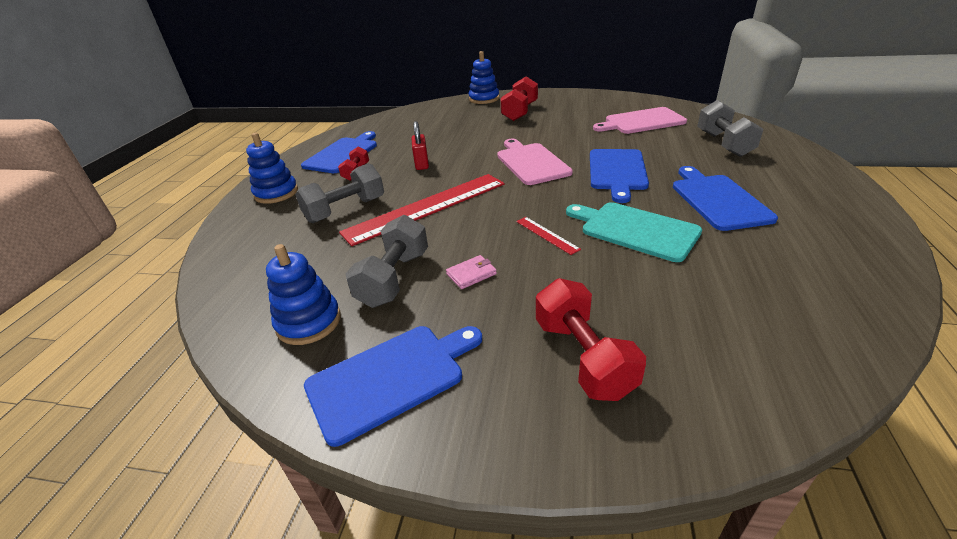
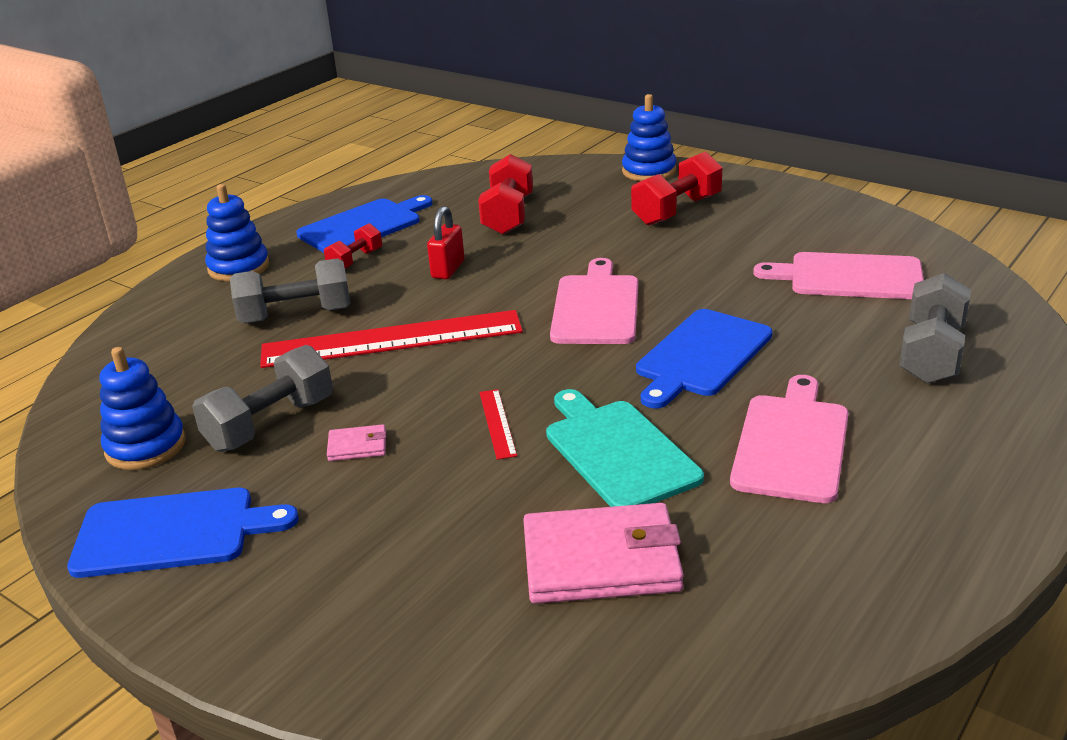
camera: 25 degrees right, 5 degrees down
(583, 357) = (377, 581): red dumbbell -> red dumbbell (508, 215)
(704, 292) = (601, 560): none -> pink wallet
(718, 200) = (792, 443): blue cutting board -> pink cutting board

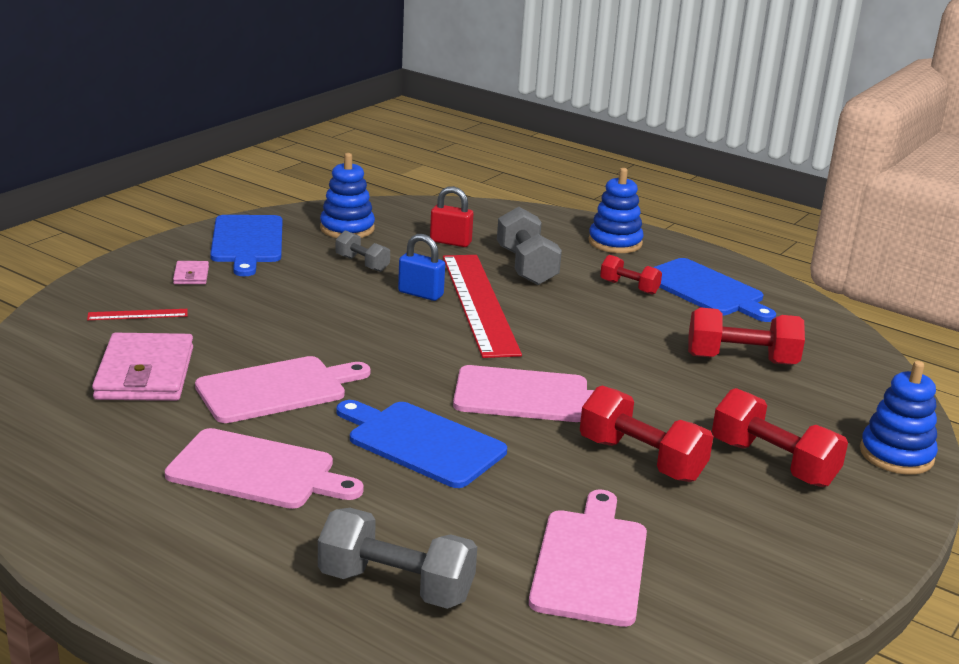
camera: 85 degrees right, 5 degrees down
(270, 424) = (362, 264): grey dumbbell -> grey dumbbell, size x0.59
(357, 446) = (322, 292): pink wallet -> pink wallet (191, 275)
(365, 377) = (420, 294): none -> blue padlock
(448, 269) = (611, 327): red padlock -> red padlock (450, 242)
(497, 423) = (336, 343): red ruler -> red ruler (138, 315)
(618, 452) = (277, 389): turquoise cutting board -> pink cutting board
(691, 257) = (641, 459): none -> red dumbbell

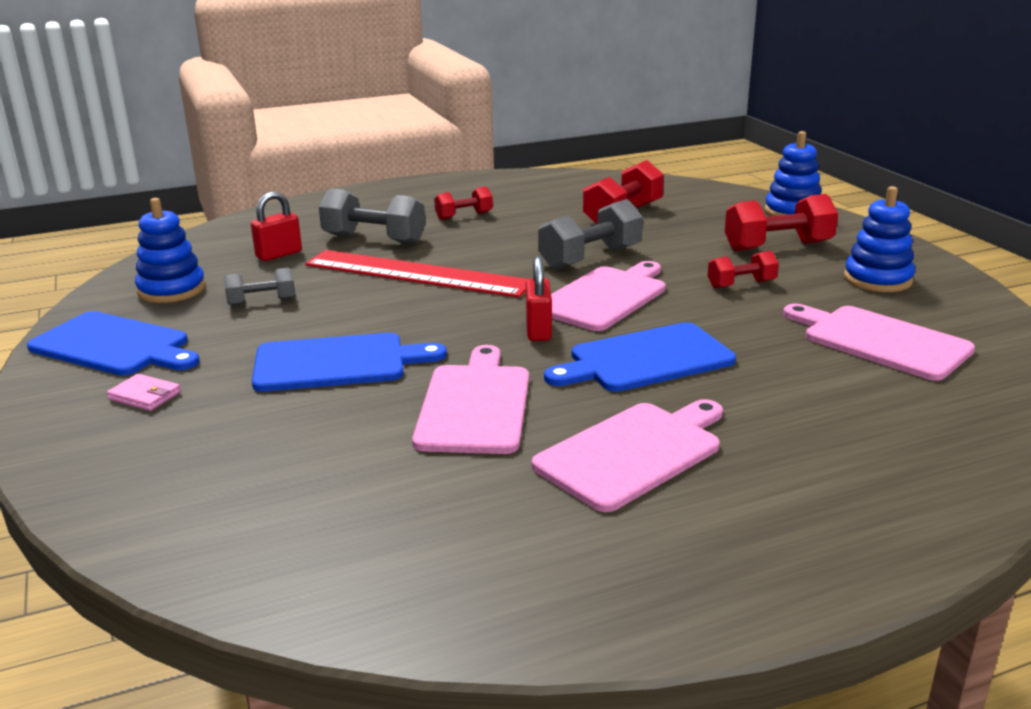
camera: 55 degrees left, 0 degrees up
(138, 315) = (196, 451): red ruler -> none
(145, 374) = (352, 476): pink wallet -> none
(396, 586) = (881, 429): grey dumbbell -> grey dumbbell (590, 258)
(420, 294) = (364, 292): blue padlock -> none
(427, 382) = (538, 330): none -> red padlock
(615, 242) = (379, 200): blue stacking toy -> blue stacking toy (877, 279)
(641, 459) = (741, 284): red dumbbell -> red dumbbell, size x0.59
(705, 290) = (502, 195): blue cutting board -> blue cutting board (337, 363)

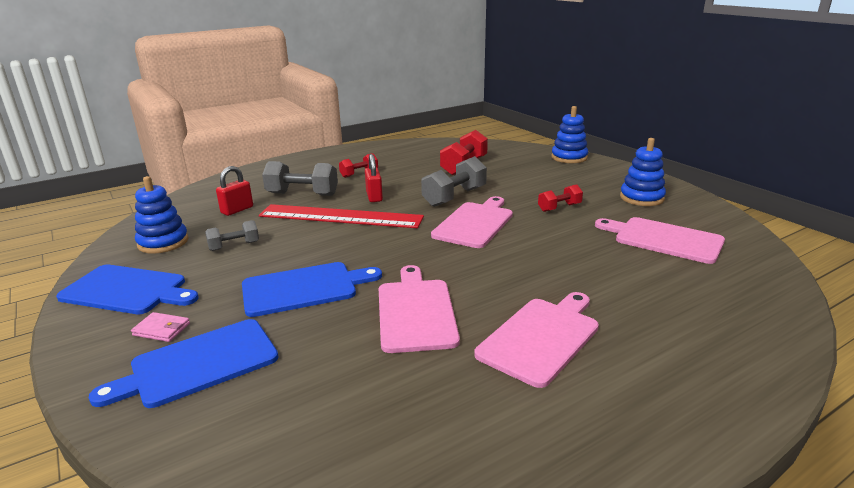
camera: 10 degrees left, 0 degrees up
(538, 330) = (439, 251): red padlock -> red padlock (374, 197)
(645, 359) = (520, 266): blue cutting board -> blue cutting board (198, 364)
(777, 246) = (570, 180): red dumbbell -> none

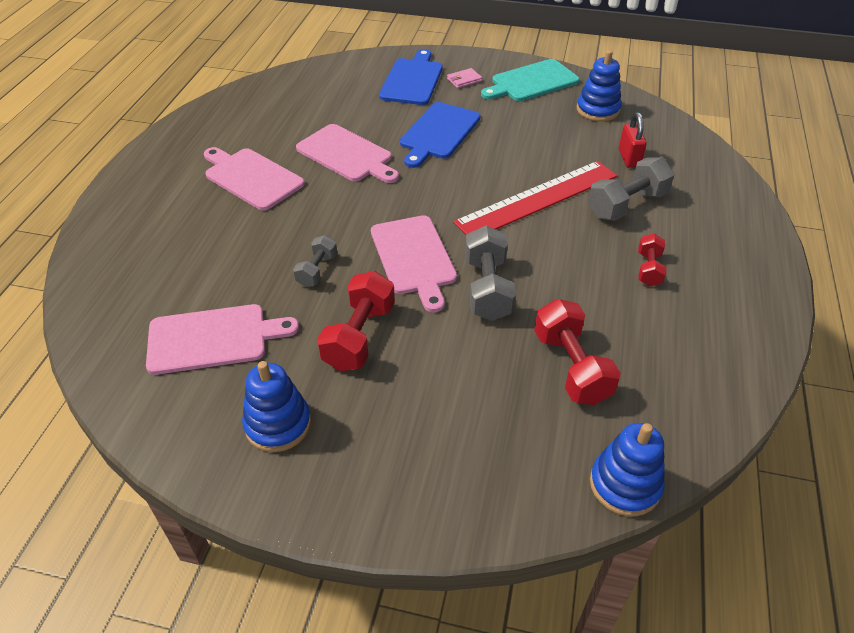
camera: 135 degrees right, 20 degrees up
(127, 290) = (532, 82): blue cutting board -> turquoise cutting board
(234, 246) = (548, 132): grey dumbbell -> grey dumbbell (317, 270)
(374, 197) = (560, 241): red padlock -> none
(541, 337) = (251, 177): pink cutting board -> pink cutting board turned 135 degrees clockwise
(559, 208) = (359, 336): red dumbbell -> red dumbbell, size x1.70
(569, 157) = (469, 508): blue stacking toy -> blue stacking toy (625, 485)

